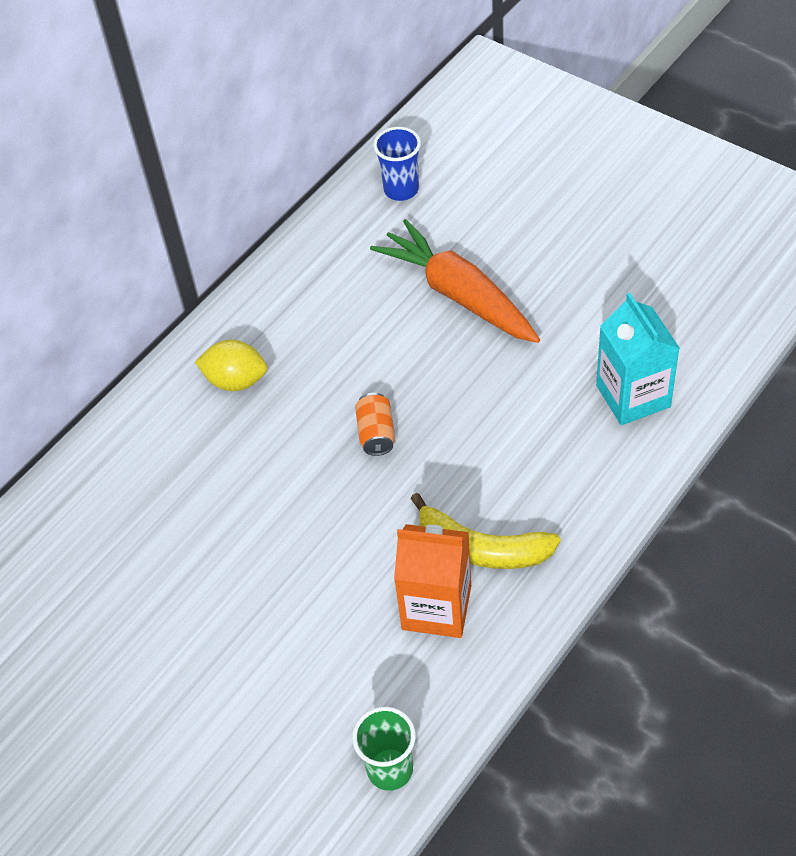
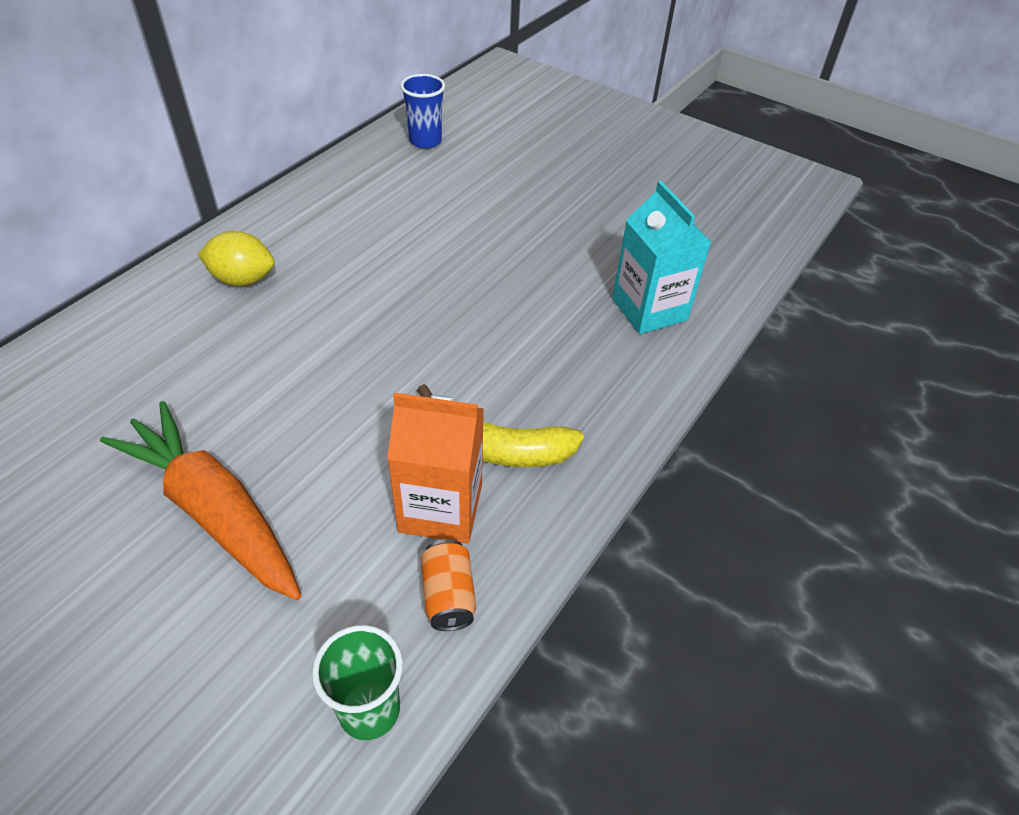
camera: 10 degrees left, 5 degrees down
(376, 433) = (385, 332): orange can -> orange can (448, 595)
(459, 295) = (476, 220): orange carrot -> orange carrot (215, 511)

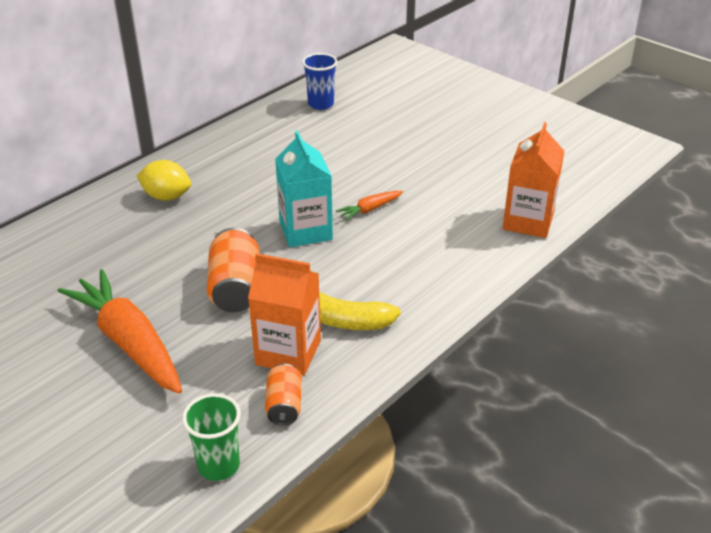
camera: 10 degrees right, 10 degrees down
(354, 413) = (235, 289): none -> orange can
(512, 283) = (370, 209): none -> orange carrot
(649, 309) = (475, 233): turquoise carton -> turquoise carton (305, 231)
(710, 290) = (528, 221): none -> orange carton

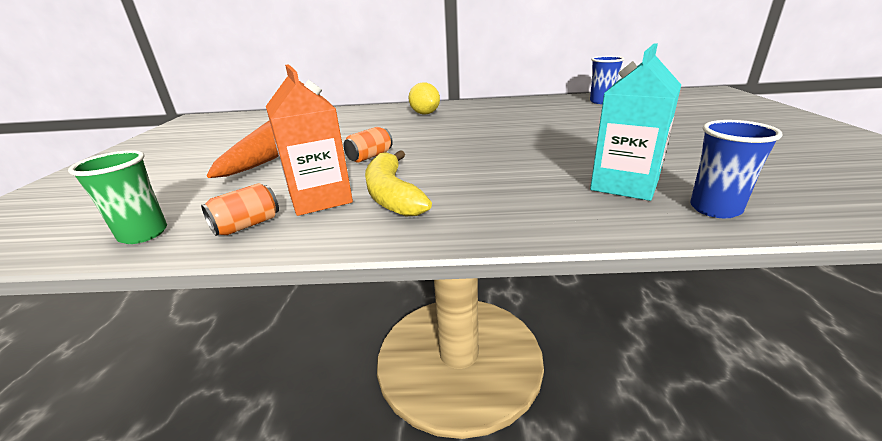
camera: 50 degrees right, 10 degrees down
(235, 289) = (370, 157): orange can -> orange can, size x0.60
(305, 231) = (471, 147): turquoise carton -> turquoise carton (624, 185)
(370, 209) = (543, 151): orange carrot -> none
(528, 221) = (715, 209): orange carton -> blue cup

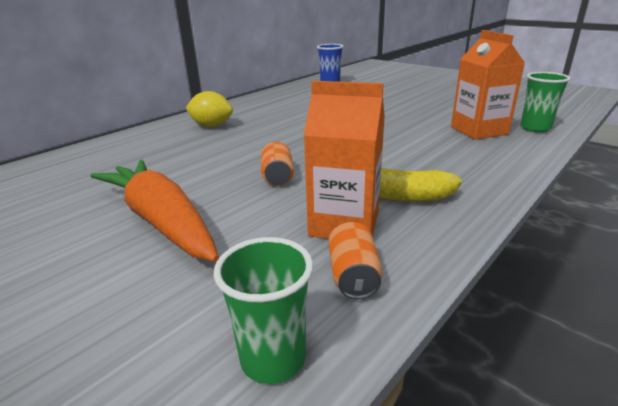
camera: 50 degrees left, 0 degrees up
(624, 185) = (479, 130): turquoise carton -> orange carton
(715, 209) = (535, 128): blue cup -> green cup

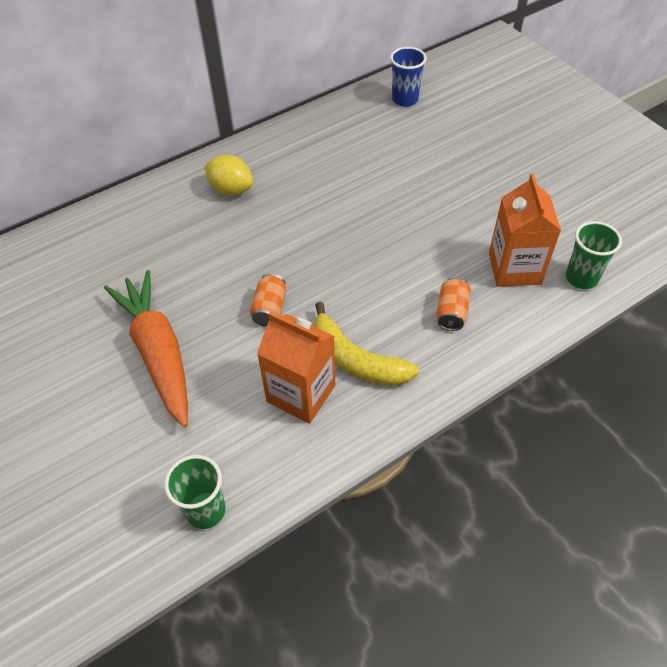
camera: 15 degrees right, 25 degrees up
(353, 276) = (282, 454): orange can -> orange can (451, 312)

